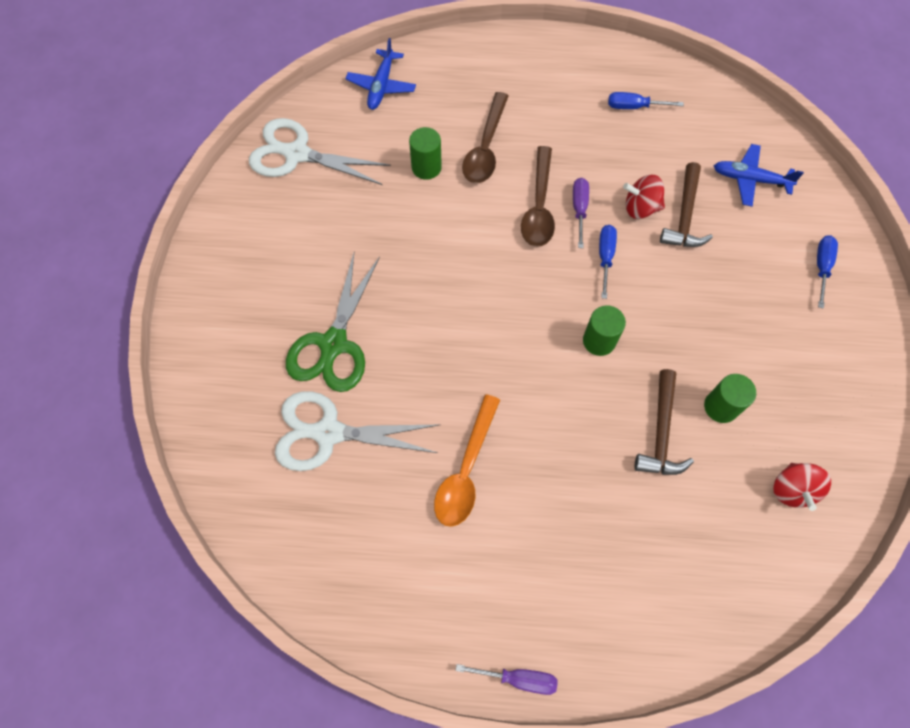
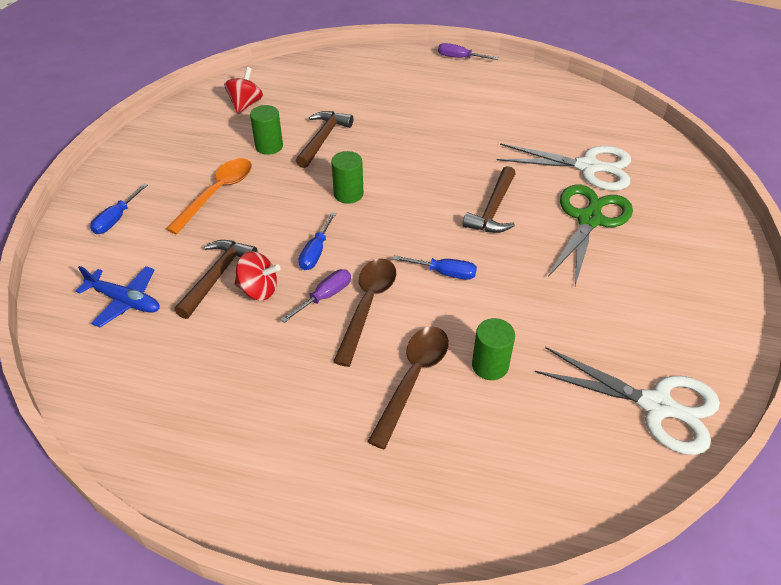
camera: 170 degrees left, 20 degrees down
(381, 86) = (546, 491): blue plane -> none
(437, 343) = (493, 209): none -> brown hammer
(466, 470) = (478, 137): orange spoon -> orange spoon (217, 193)
(579, 209) = (325, 297): purple screwdriver -> purple screwdriver turned 150 degrees counterclockwise
(634, 107) = (205, 405): blue screwdriver -> blue screwdriver (444, 273)

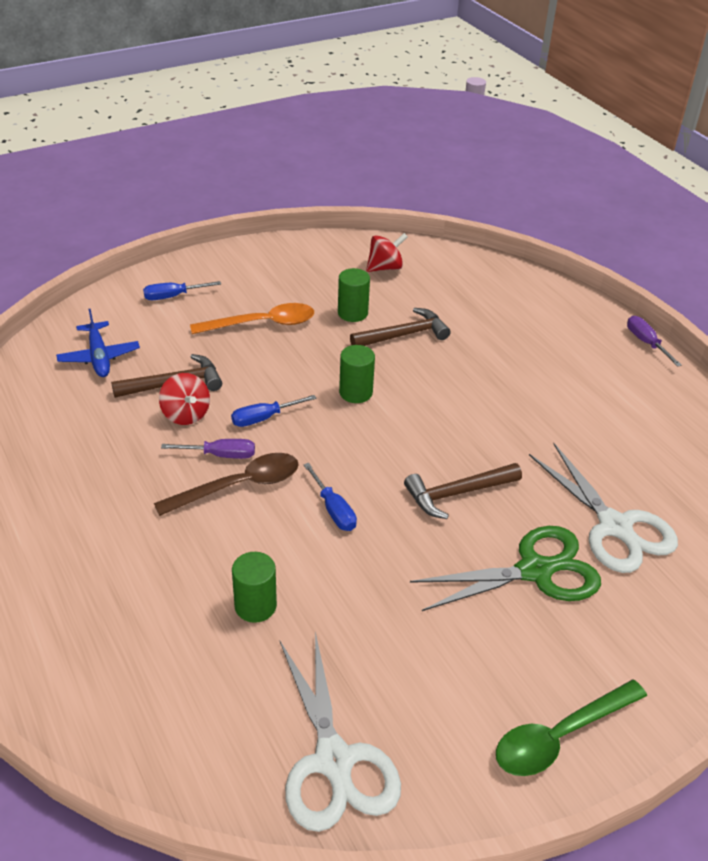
camera: 45 degrees right, 5 degrees down
(413, 379) = (187, 564): brown spoon -> none
(719, 291) = (560, 736): none -> green spoon

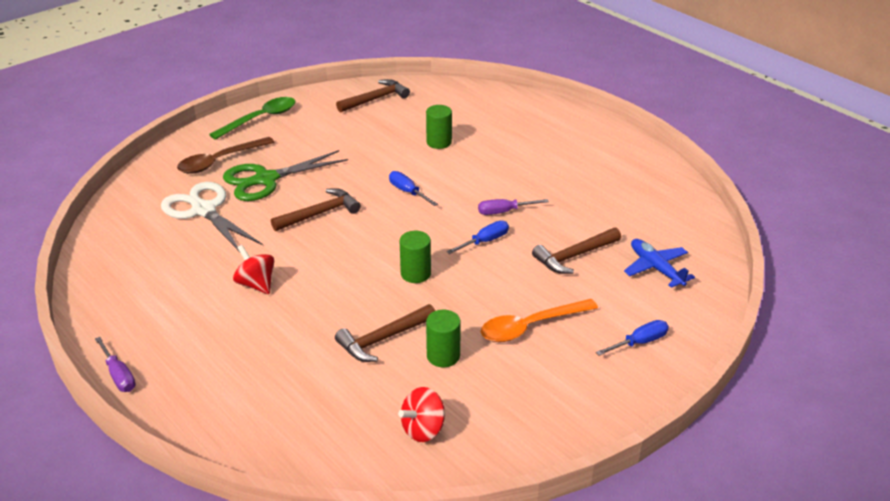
camera: 170 degrees right, 5 degrees down
(186, 414) = (548, 234): red spinning top -> red spinning top (256, 284)
(238, 486) = (480, 195): brown spoon -> brown spoon (220, 161)
(334, 760) = (375, 99): white scissors -> brown hammer

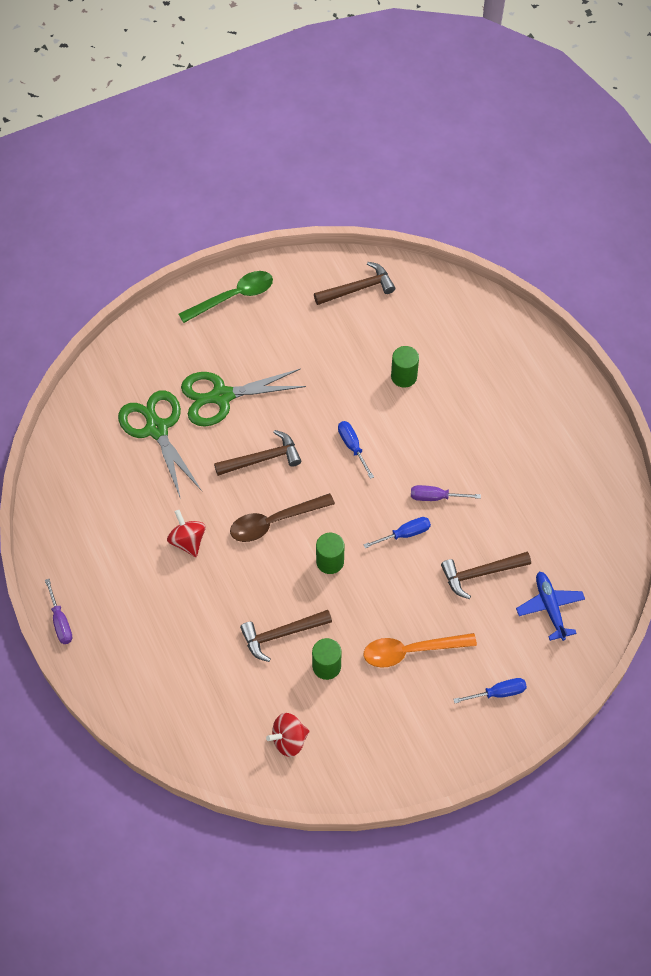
camera: 15 degrees right, 25 degrees up
(204, 210) = (157, 429): white scissors -> green scissors
(220, 161) = (183, 357): brown spoon -> brown spoon (274, 521)

